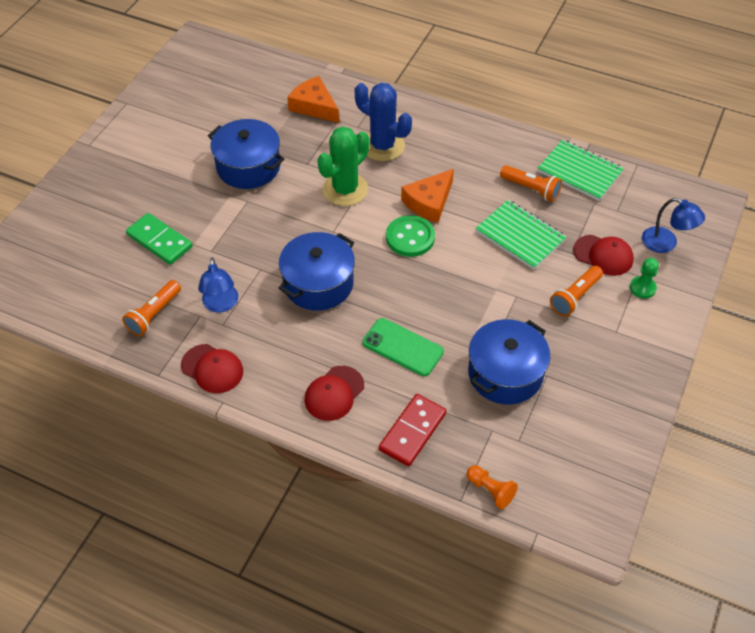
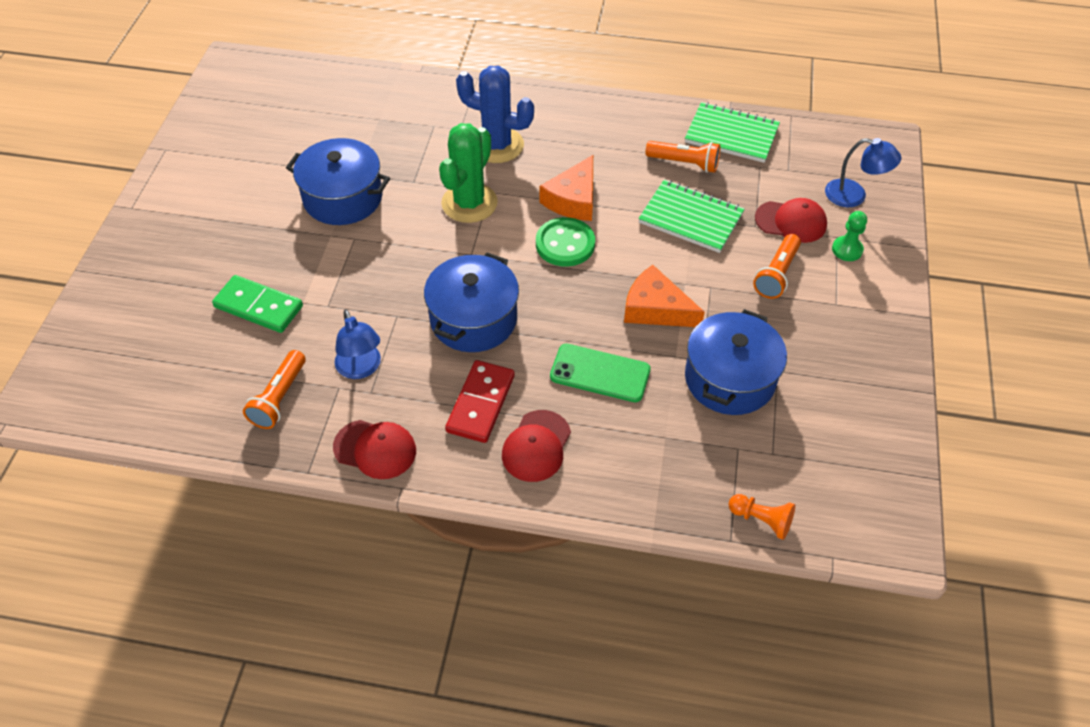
camera: 15 degrees left, 0 degrees up
(314, 106) = (400, 114): orange cheese -> orange cheese (656, 309)
(412, 431) = (646, 471): red domino -> red domino (481, 403)

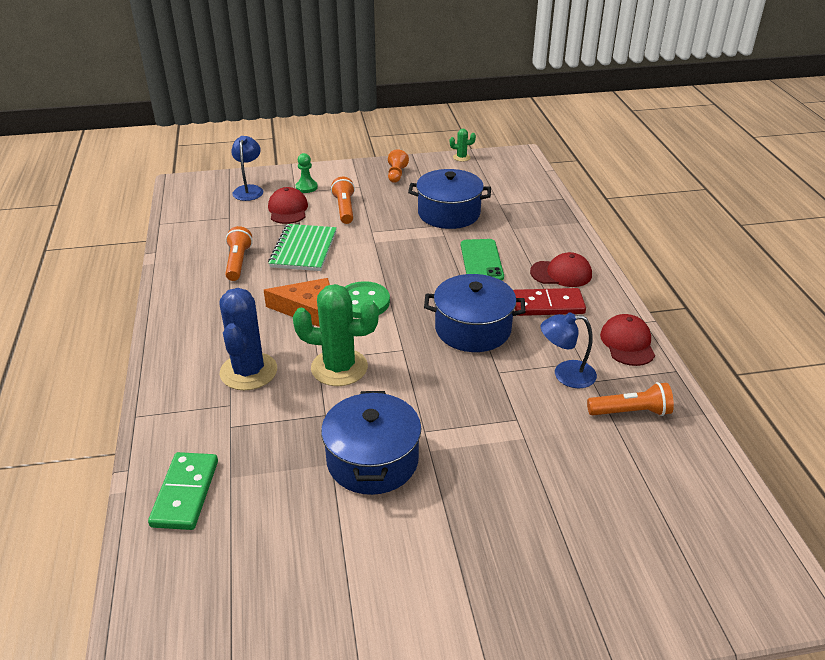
camera: 110 degrees left, 15 degrees down
(258, 307) = (551, 467): green domino -> green domino (185, 493)
(361, 369) = (565, 374): blue lamp -> blue lamp turned 135 degrees counterclockwise
(656, 309) = (407, 249): orange cheese -> none
(731, 135) = (193, 246): green notebook -> none
(761, 520) = (542, 191): orange pawn -> orange pawn (396, 174)
(776, 274) = (344, 209): orange flashlight -> orange flashlight turned 105 degrees counterclockwise
(905, 454) = (461, 157): none -> green cactus

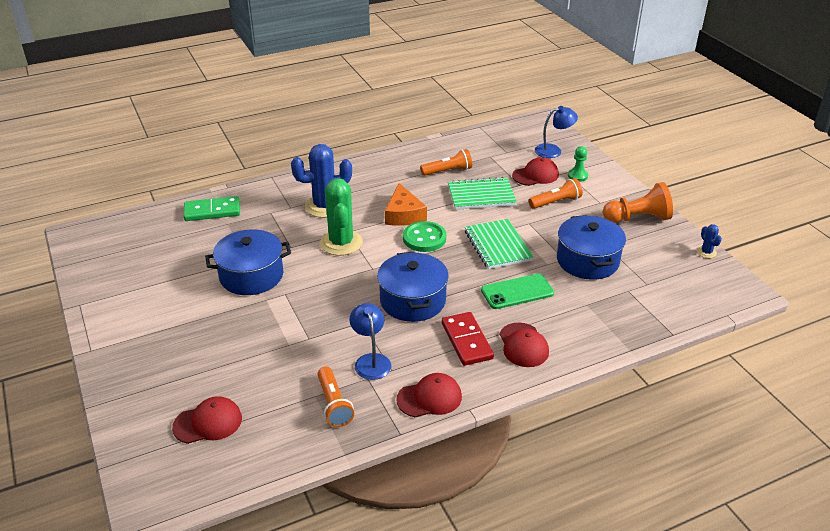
camera: 75 degrees right, 0 degrees up
(396, 174) = (638, 218): orange pawn -> orange pawn, size x1.76
(401, 257) = (497, 246): none -> green notebook
(461, 157) = (706, 252): green cactus -> blue cactus
(654, 526) = (208, 423): none -> red cap

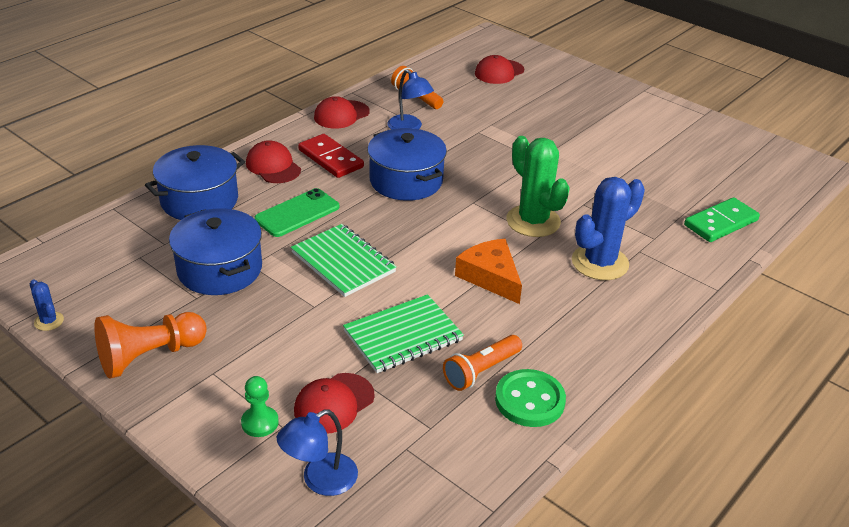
camera: 155 degrees right, 0 degrees up
(251, 275) = (588, 167): blue pot -> blue pot (199, 200)
(424, 238) = (440, 250): green button -> green button (529, 400)
(556, 202) = (284, 354): orange flashlight -> none

